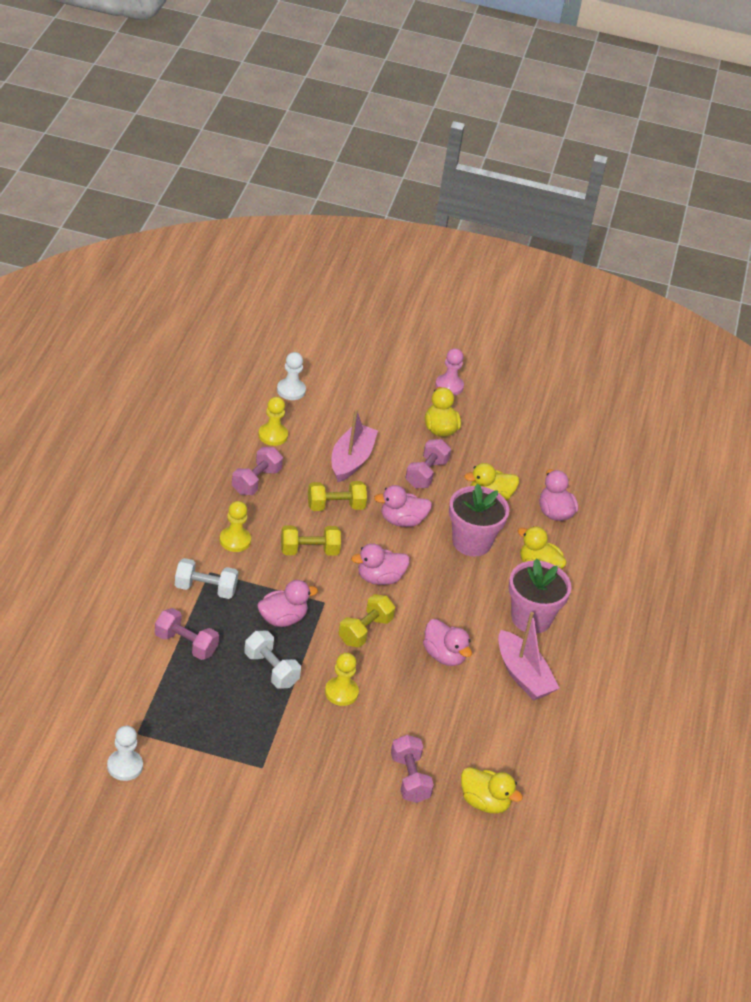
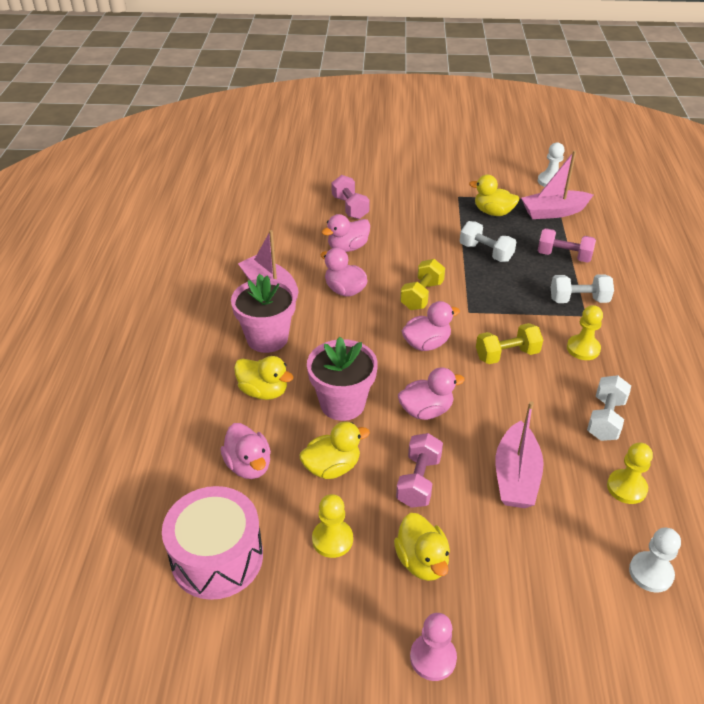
camera: 175 degrees right, 0 degrees up
(155, 711) = (553, 212): none -> pink boat
(256, 481) = (605, 419): pink dumbbell -> white dumbbell
(282, 618) = (498, 290): pink duck -> pink duck (347, 247)
(335, 506) = (505, 410): yellow dumbbell -> none
(341, 692) = (422, 248): yellow pawn -> yellow pawn (332, 539)
(484, 802) = (291, 204): yellow duck -> yellow duck (493, 212)
(579, 462) = (217, 557): none -> pink drum

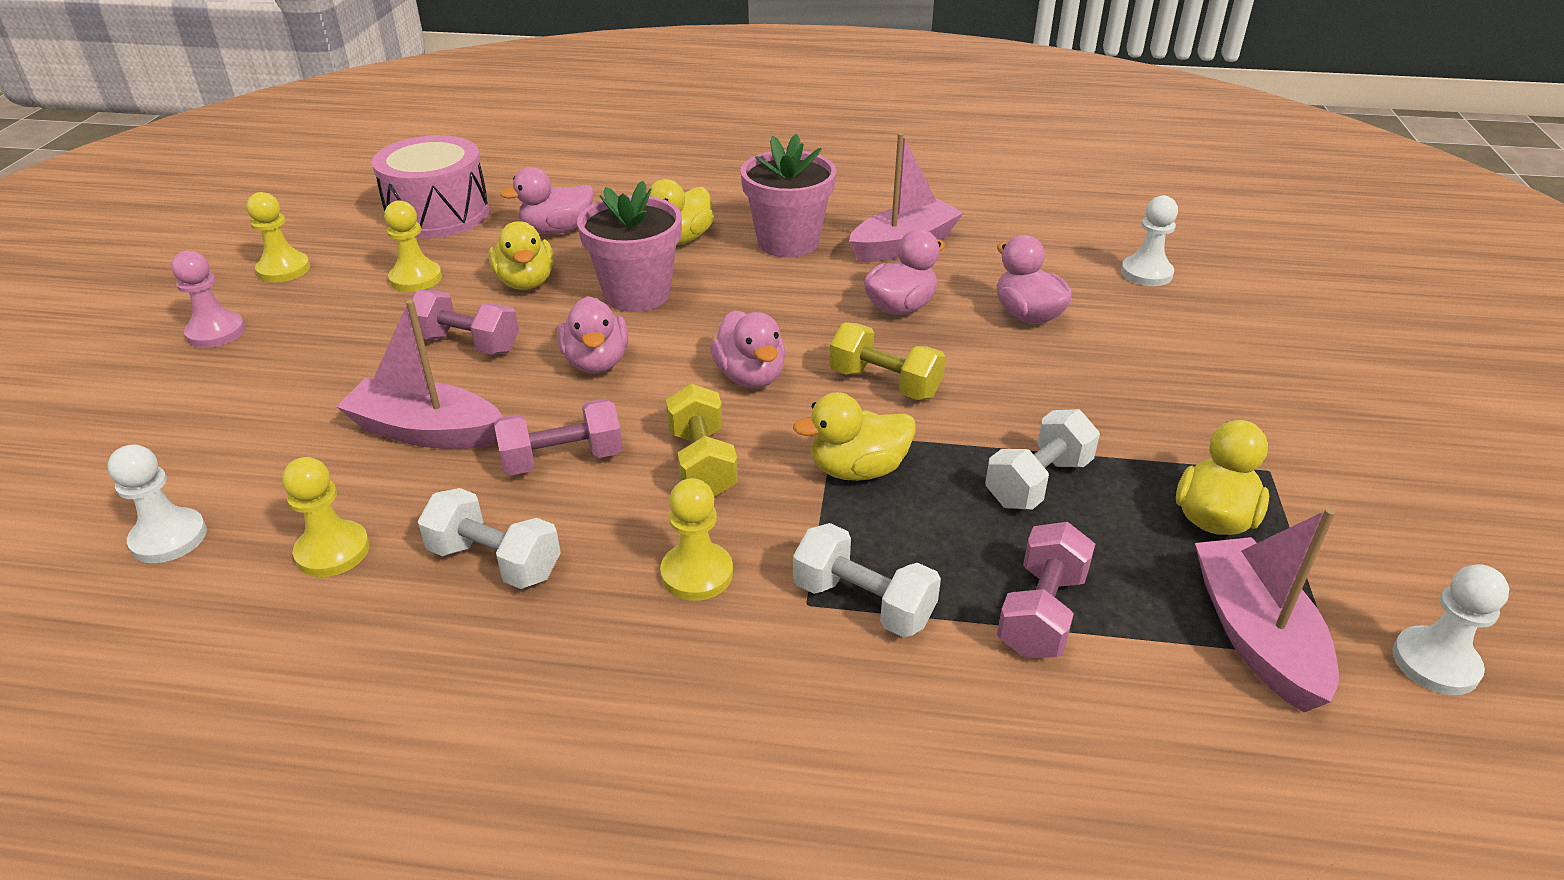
camera: 95 degrees right, 5 degrees down
(300, 208) = (1146, 273): none -> white pawn
(324, 649) = (284, 269): none -> yellow pawn
(350, 207) = (1165, 324): pink dumbbell -> pink dumbbell (562, 460)
(422, 561) = (342, 336): yellow duck -> yellow duck (857, 470)
(578, 300) = (863, 603): white dumbbell -> white dumbbell turned 60 degrees counterclockwise

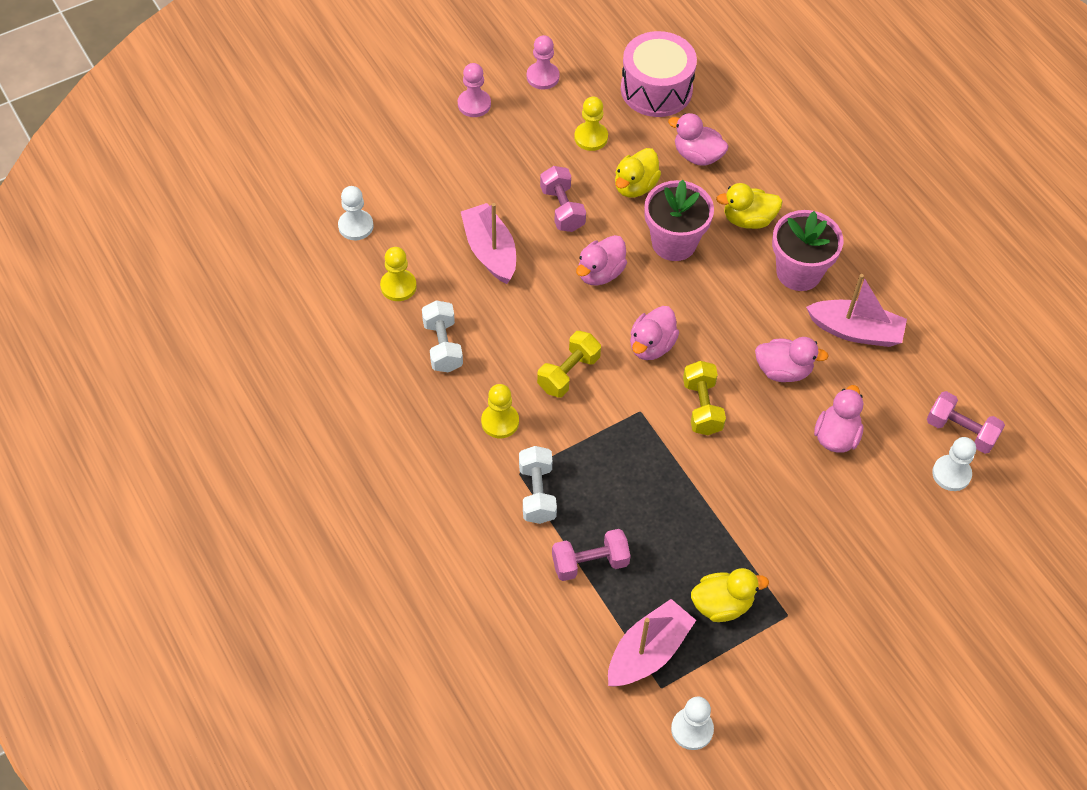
camera: 50 degrees right, 20 degrees up
(284, 269) = (542, 77): yellow pawn -> pink pawn
(562, 460) = (521, 318): pink dumbbell -> pink dumbbell (961, 431)
(857, 470) = (621, 438): yellow duck -> none
(1038, 482) = (681, 517): white dumbbell -> none

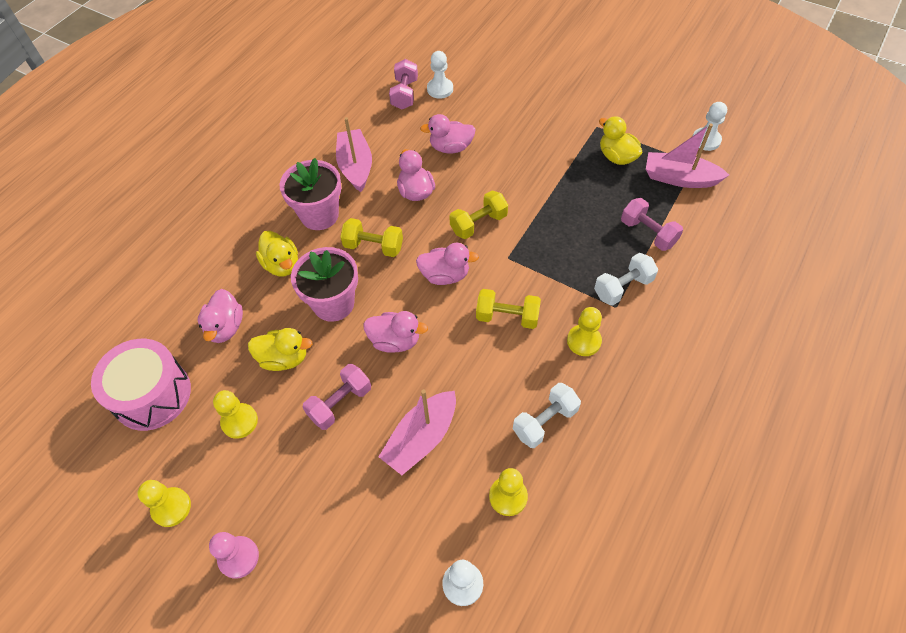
camera: 115 degrees left, 0 degrees up
(542, 77) = (171, 507): pink pawn -> yellow pawn
(727, 301) = (373, 246): none -> yellow dumbbell

